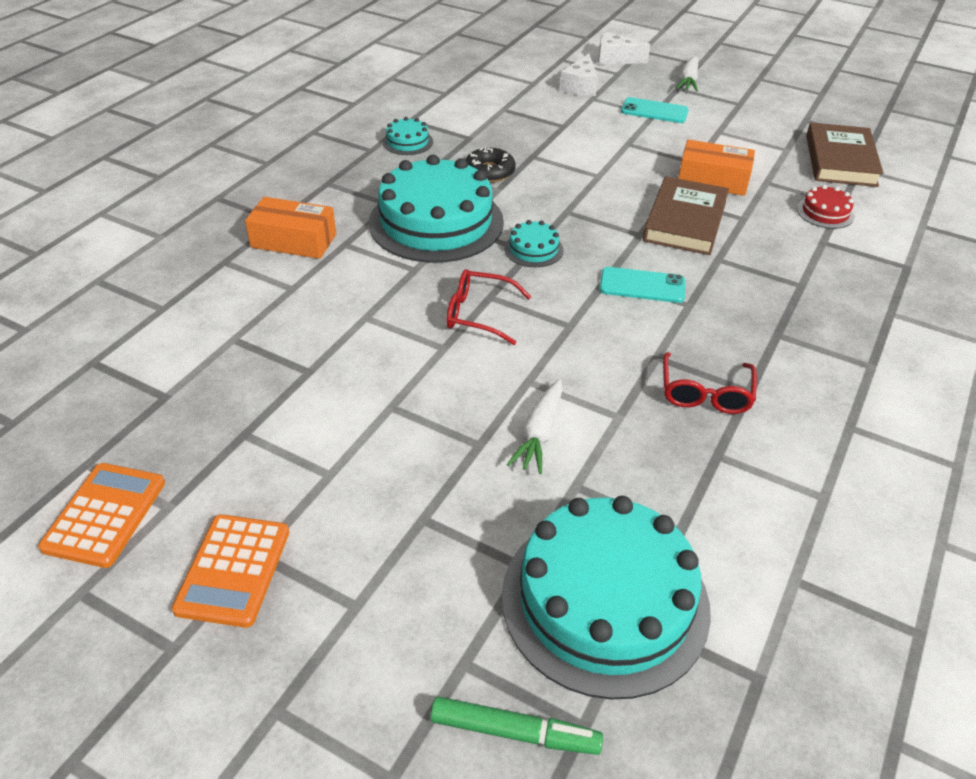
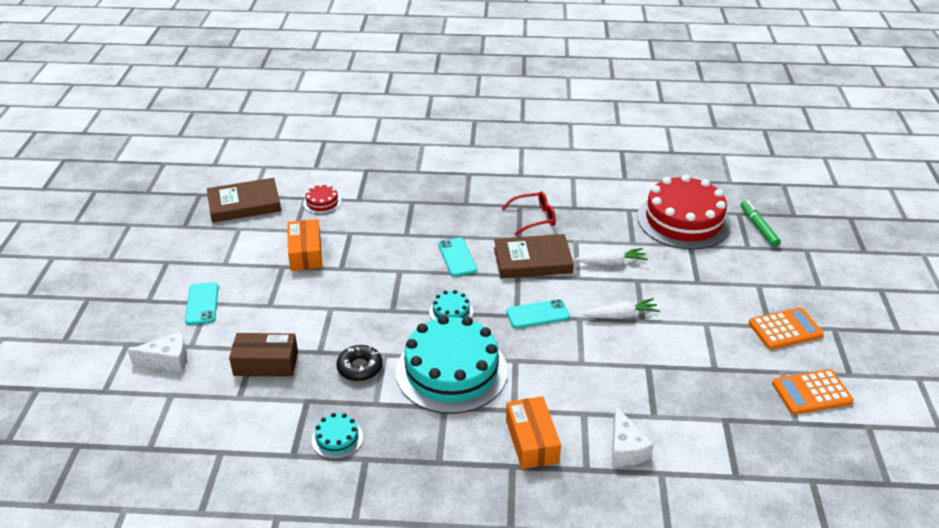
camera: 115 degrees left, 5 degrees down
(479, 314) = (537, 314): red glasses -> turquoise phone
(537, 127) = (266, 363): none -> brown box
(605, 600) = (683, 220): turquoise cake -> red cake
(615, 59) = (91, 353): white cheese -> white cheese (625, 449)
(685, 221) = (370, 255): brown book -> brown book (532, 260)
(688, 81) = (129, 297): white carrot -> white carrot (621, 315)

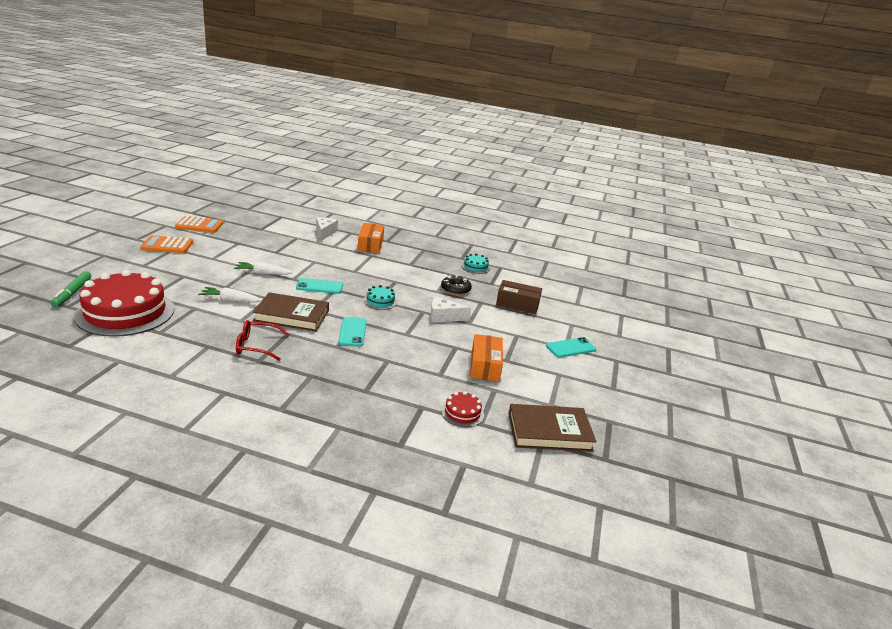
camera: 170 degrees left, 10 degrees down
(167, 360) = (585, 320): white cheese -> white cheese (443, 317)
(202, 304) = (570, 348): turquoise phone -> turquoise phone turned 60 degrees clockwise
(451, 371) = (398, 275): turquoise cake -> none

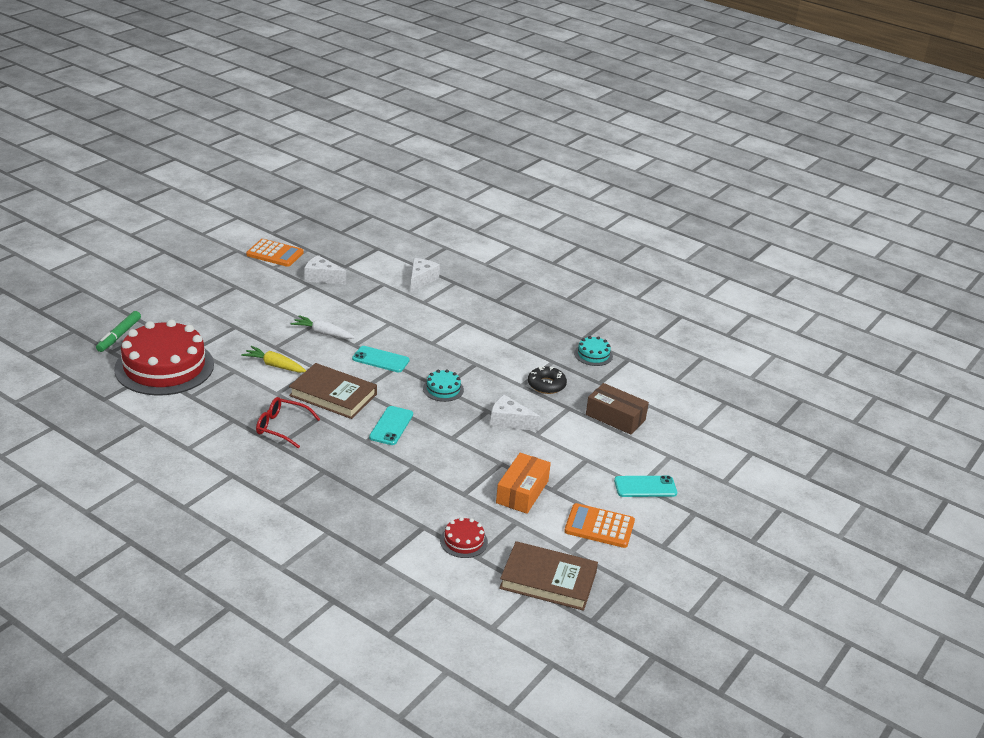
camera: 20 degrees right, 5 degrees up
(167, 245) = (230, 281): orange calculator -> orange calculator (599, 526)
(230, 300) = (274, 365): white carrot -> yellow carrot
(245, 237) = (322, 277): none -> white cheese
(370, 244) = (471, 304): orange box -> none

